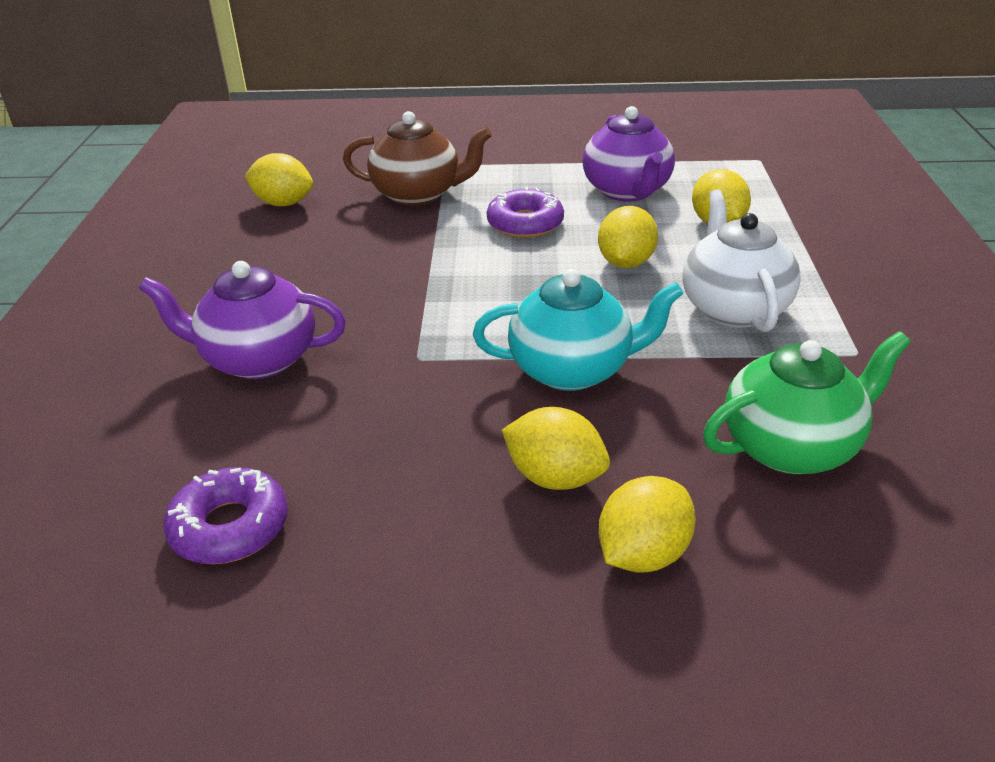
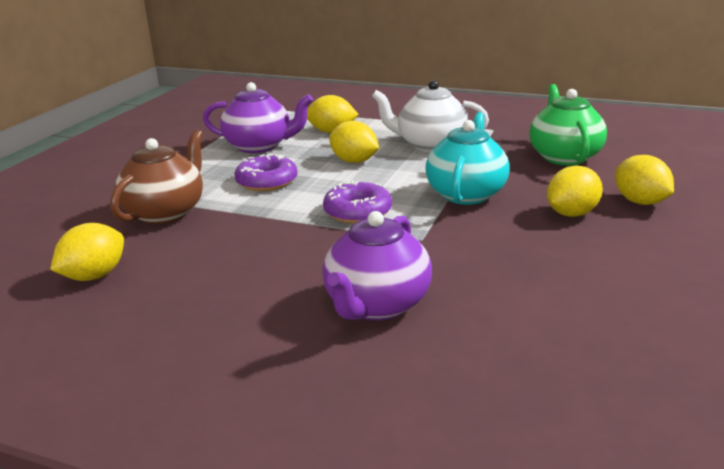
camera: 70 degrees left, 10 degrees down
(230, 527) = (595, 328): purple donut -> purple donut (357, 212)

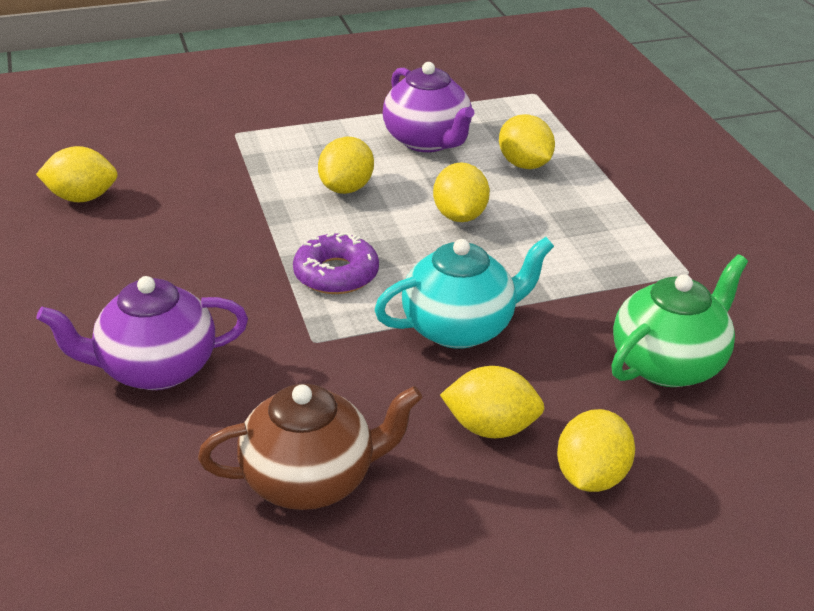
camera: 50 degrees right, 10 degrees up
(166, 212) = (222, 169): brown teapot -> brown teapot (311, 480)
(267, 181) = (346, 188): purple donut -> yellow lemon
(430, 145) = (572, 246): white teapot -> none

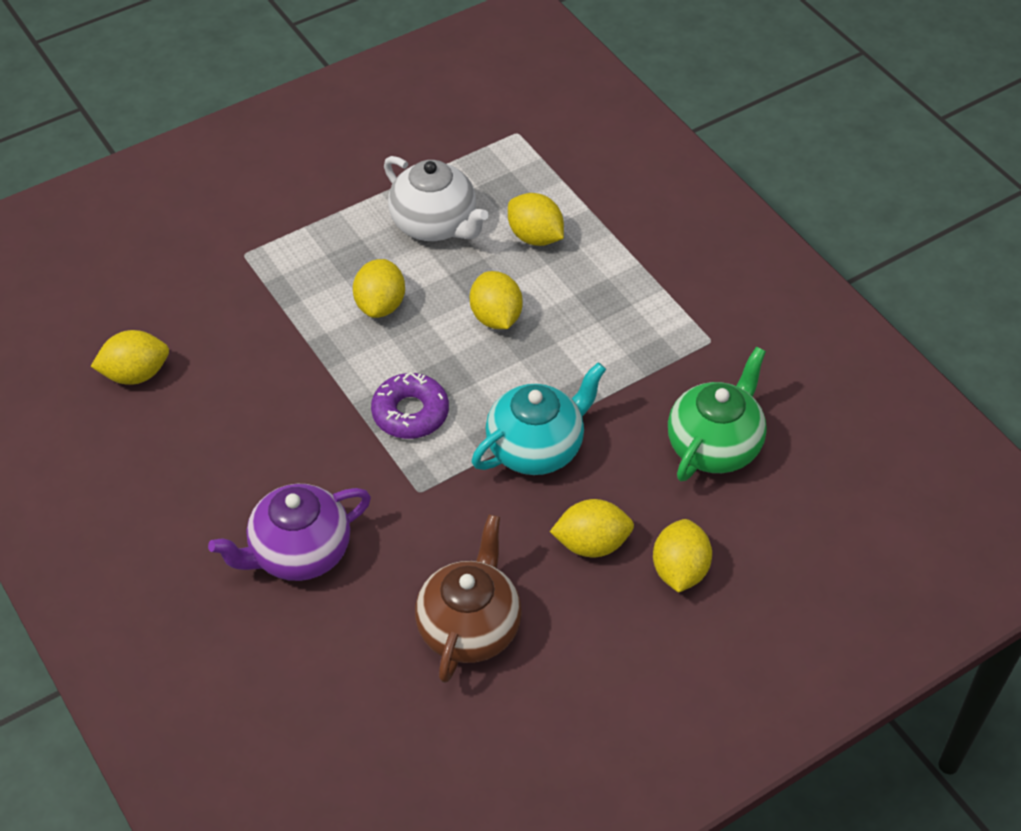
camera: 15 degrees left, 15 degrees up
(311, 480) = (470, 627): brown teapot -> brown teapot turned 45 degrees counterclockwise
(428, 141) = (435, 224): purple teapot -> white teapot

